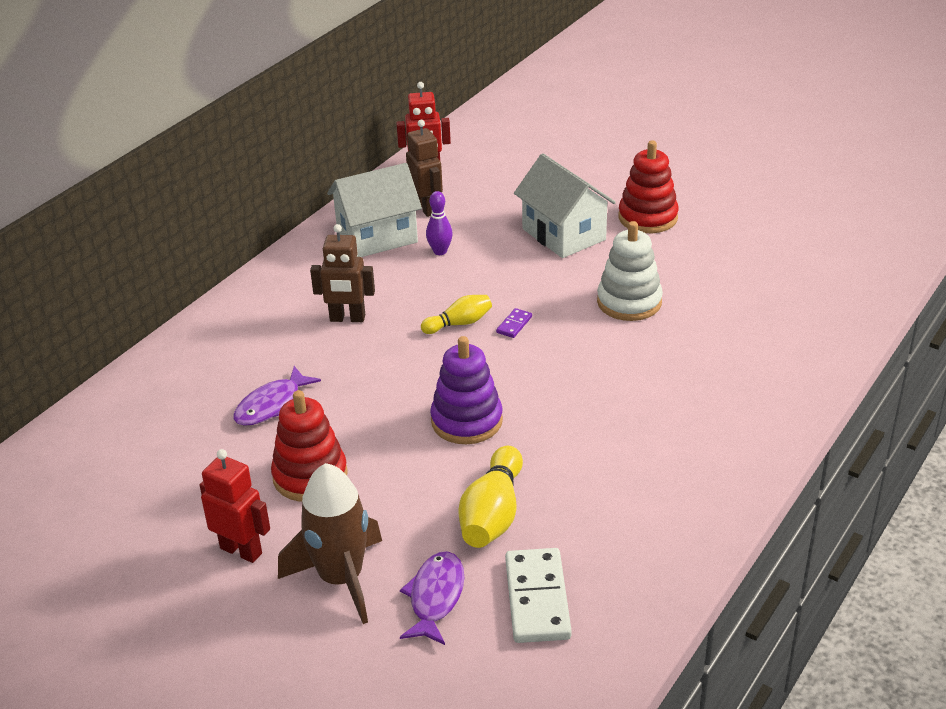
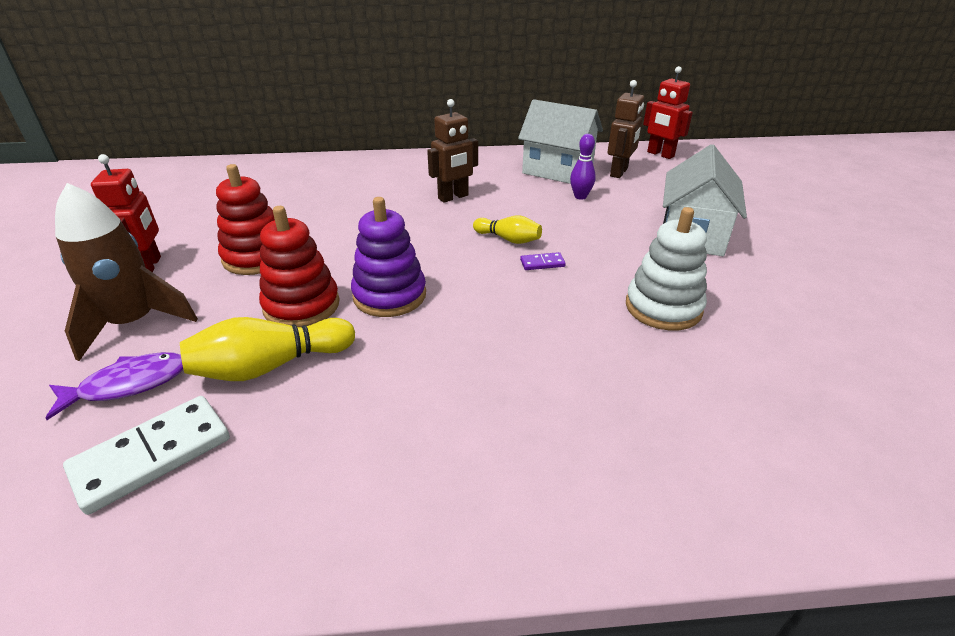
camera: 50 degrees right, 0 degrees up
(272, 405) = (326, 211): purple fish -> none
(347, 318) = (453, 197): brown robot -> brown robot turned 90 degrees counterclockwise
(648, 218) = (793, 263): red stacking toy -> red stacking toy (301, 306)

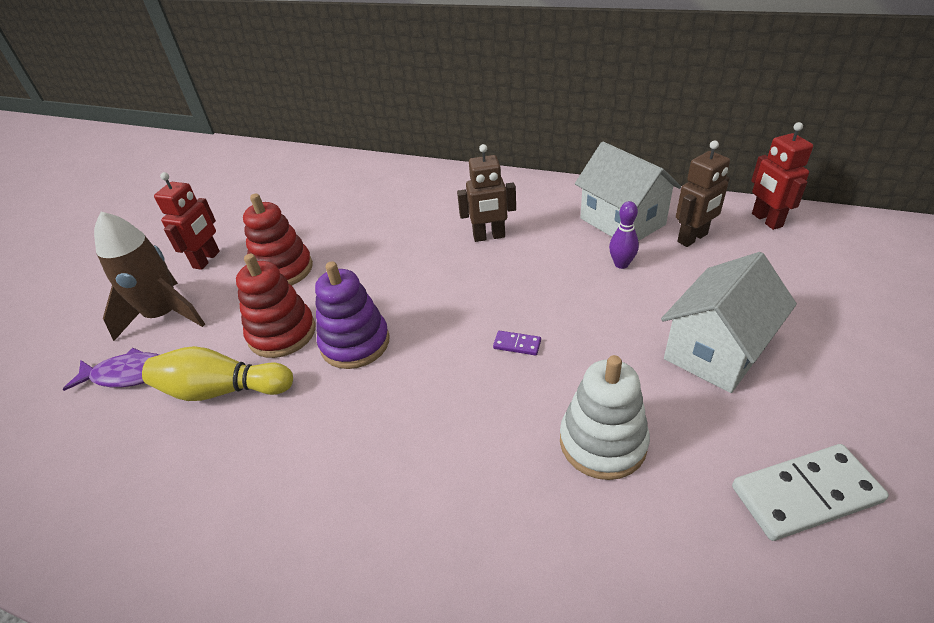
camera: 30 degrees right, 5 degrees up
(152, 455) = (103, 446): white domino -> white domino (805, 494)
(508, 239) = (505, 304): yellow bowling pin -> none

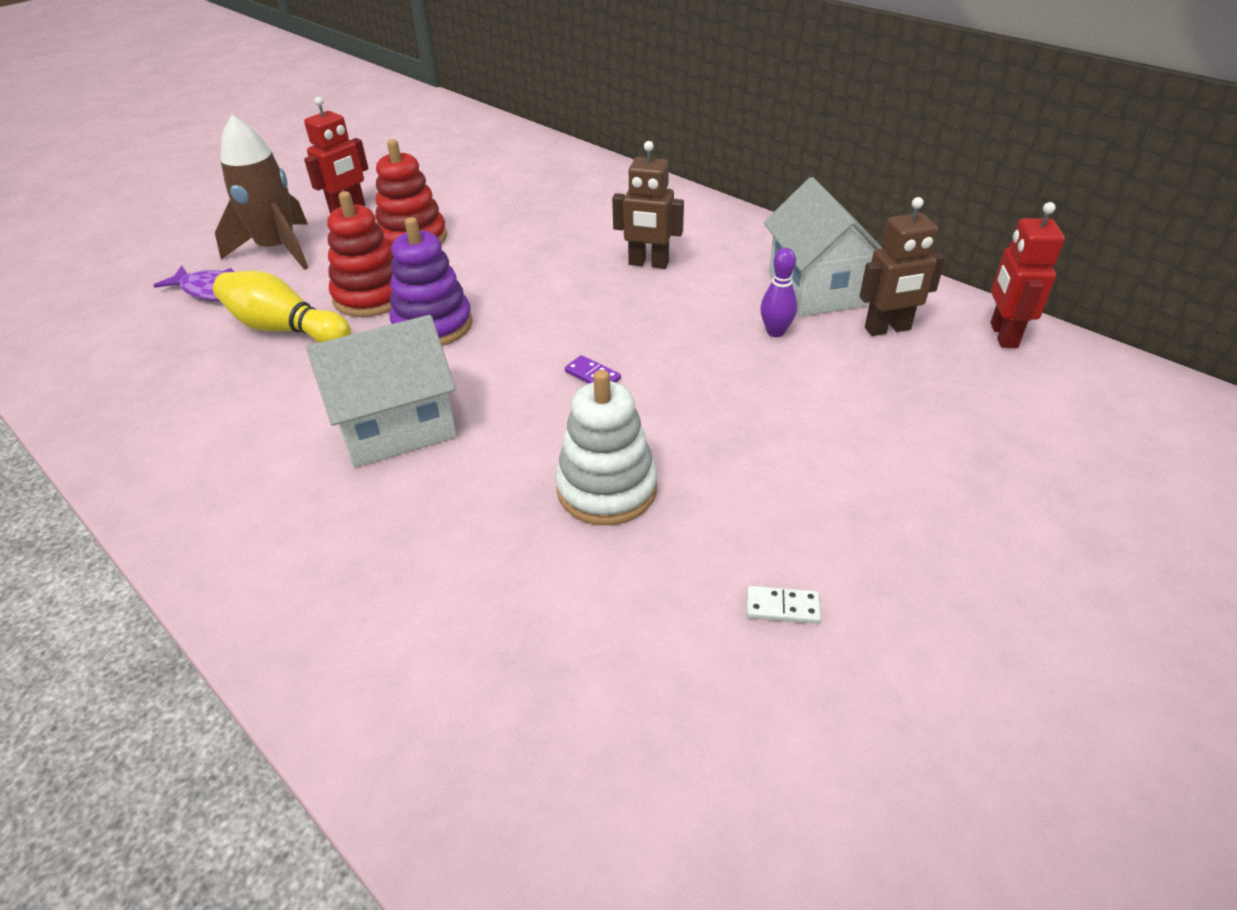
camera: 20 degrees right, 0 degrees up
(716, 350) = (808, 448): white house -> white house (396, 427)
(805, 494) = (782, 607): white domino -> white domino, size x0.46

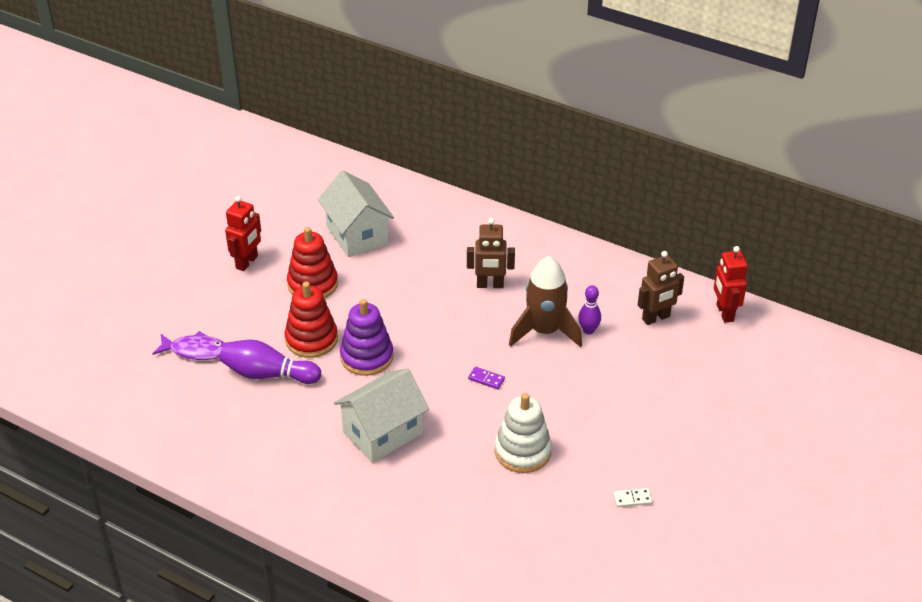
camera: 15 degrees left, 0 degrees up
(278, 249) = (217, 307): brown rocket -> brown rocket (544, 331)
(285, 329) = (268, 374): yellow bowling pin -> purple bowling pin
(816, 289) = (606, 291): white house -> white house (357, 235)

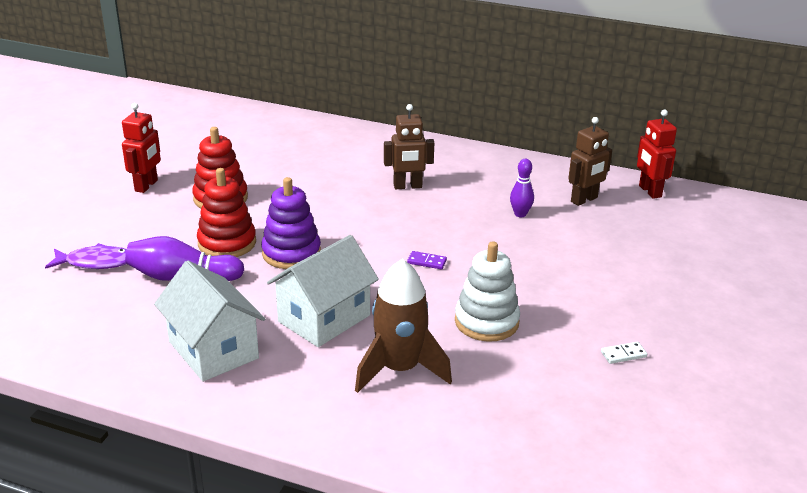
camera: 10 degrees left, 10 degrees down
(357, 235) = (260, 158): white house -> white house (213, 350)
(544, 331) = (475, 218): brown rocket -> brown rocket (399, 369)

